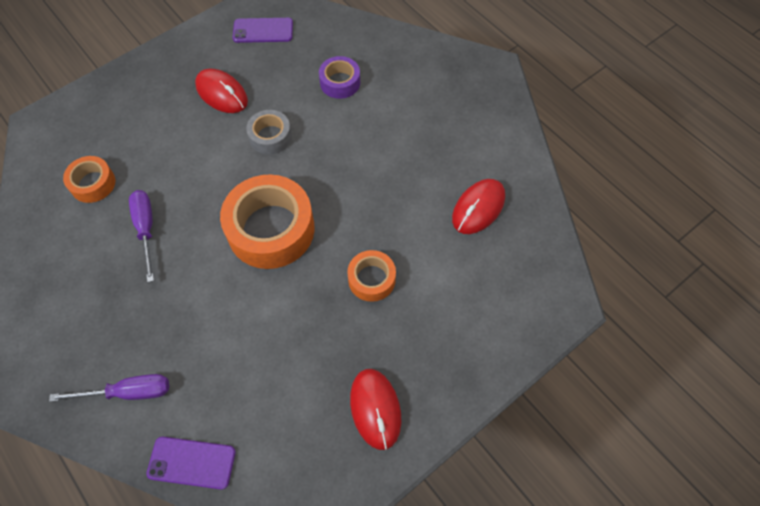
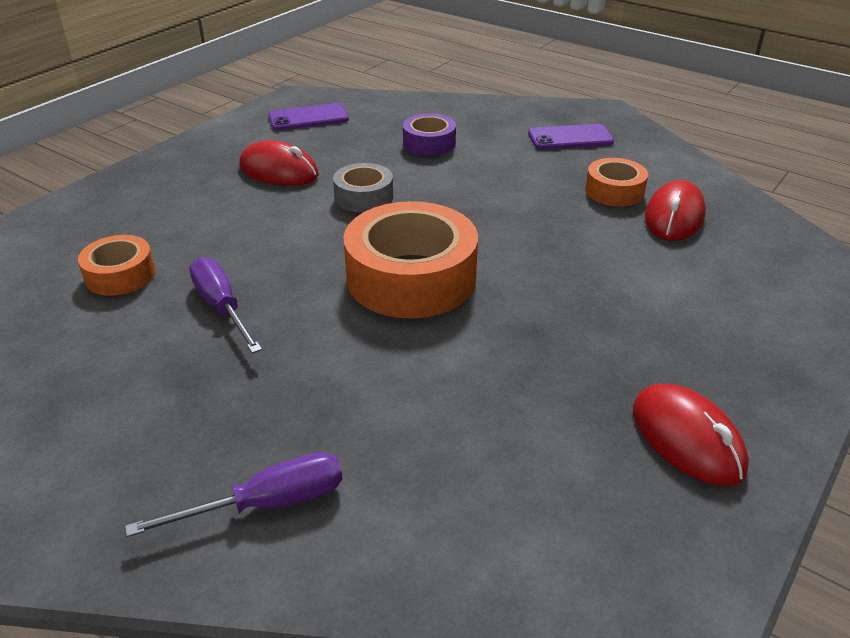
camera: 15 degrees left, 25 degrees down
(191, 463) = (426, 578): purple phone -> purple phone (570, 138)
(371, 279) = (584, 302): orange tape -> orange tape (614, 191)

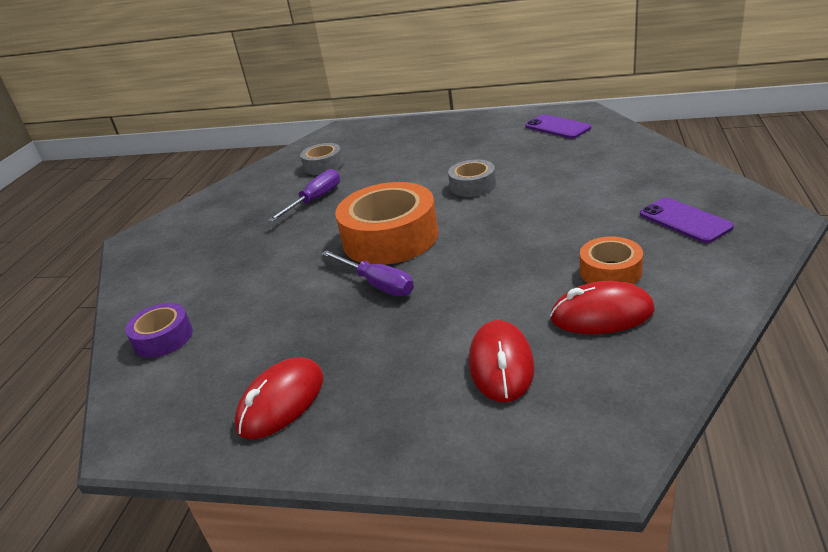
camera: 70 degrees right, 5 degrees down
(120, 275) = (323, 165): orange tape -> grey tape
(267, 504) = (171, 276): purple screwdriver -> purple screwdriver (377, 284)
(278, 171) = (473, 150): red mouse -> red mouse (501, 365)
(429, 143) = (581, 174): purple tape -> purple tape (163, 338)

